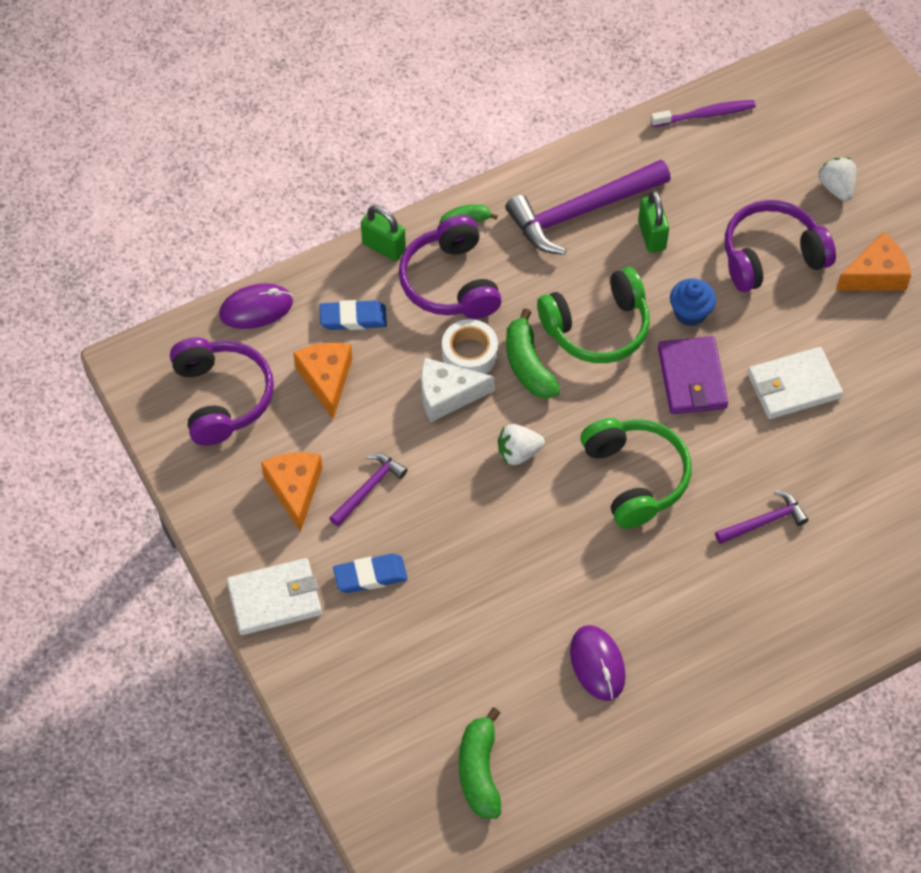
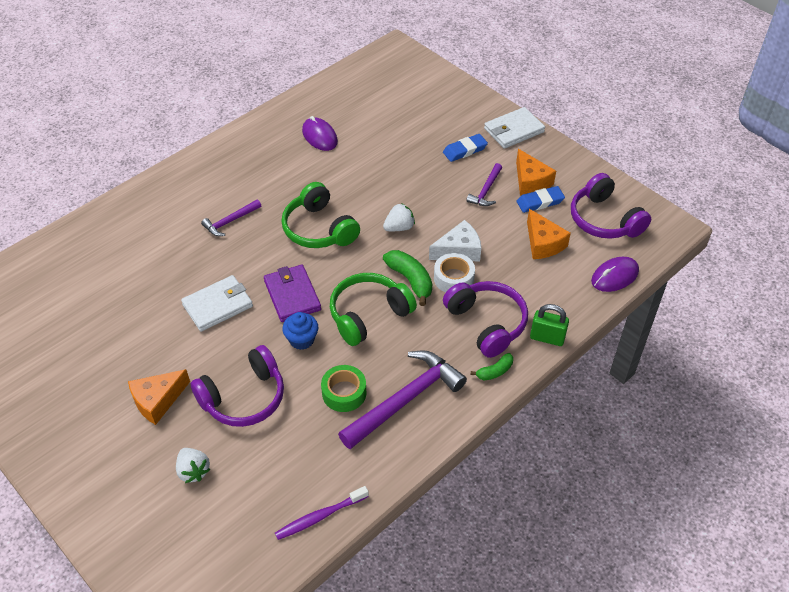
camera: 165 degrees right, 10 degrees down
(353, 318) = (544, 284): blue eraser -> blue eraser (540, 202)
(479, 771) = (371, 84): green banana -> none
(651, 235) = (344, 393): green padlock -> green tape

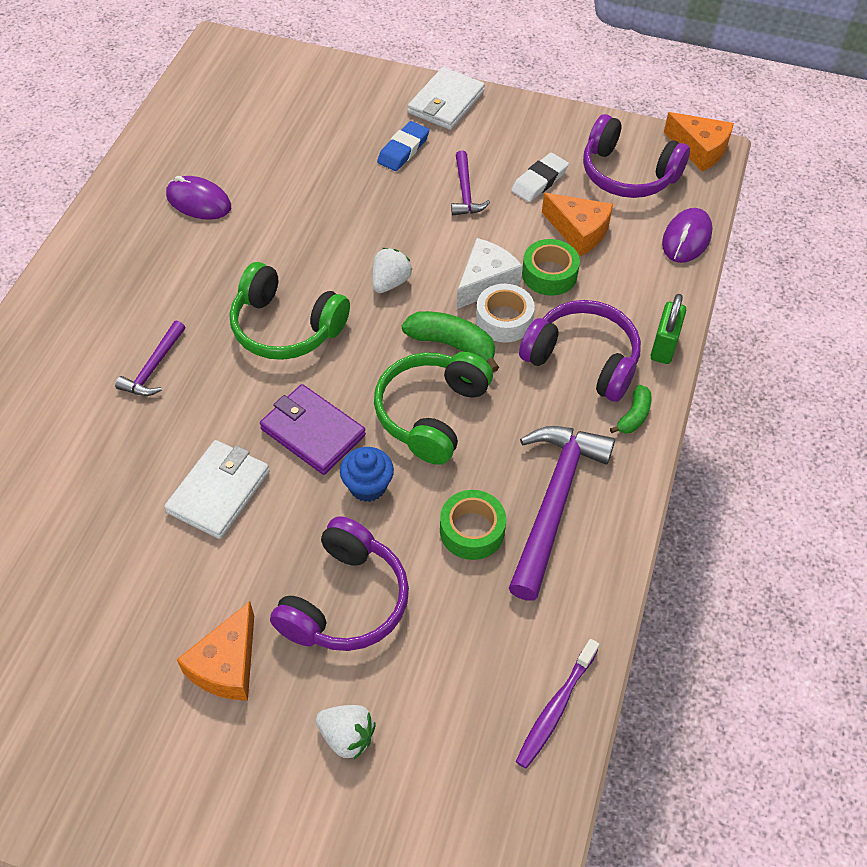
camera: 30 degrees left, 5 degrees up
(503, 262) = (549, 274): none -> green tape
(530, 181) = (510, 159): orange cheese -> orange cheese (699, 149)
(540, 202) = (539, 181): blue eraser -> white eraser
(547, 338) = (664, 346): green padlock -> green padlock turned 60 degrees counterclockwise

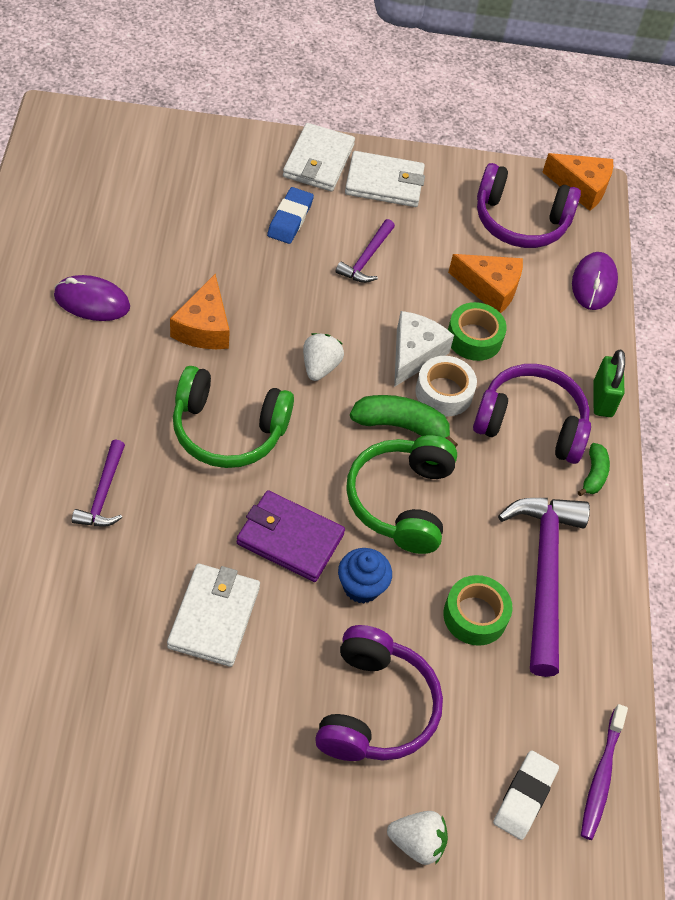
camera: 20 degrees left, 0 degrees up
(227, 665) = (278, 794): orange cheese -> orange cheese (204, 327)
(465, 192) = (366, 258): purple hammer -> purple hammer turned 45 degrees clockwise
(503, 127) = (384, 183): none -> white wallet
(539, 181) = (436, 238): white eraser -> white eraser (524, 797)

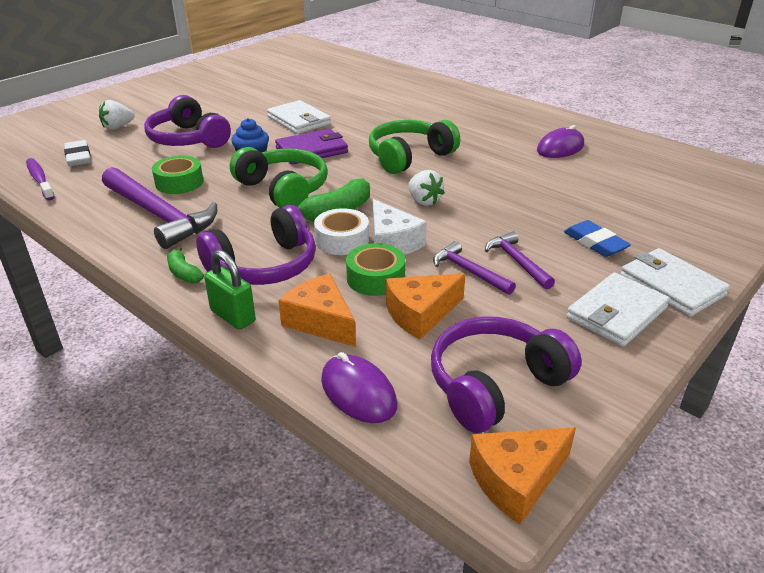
camera: 135 degrees right, 20 degrees down
(103, 493) = (408, 117): purple hammer -> purple hammer (469, 271)
(204, 327) = (503, 174): orange cheese -> orange cheese (321, 321)

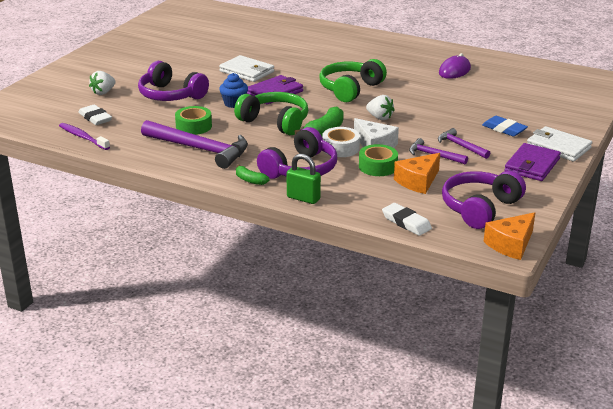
camera: 15 degrees left, 5 degrees down
(321, 321) = (360, 193): orange cheese -> none
(358, 392) = (406, 222): purple mouse -> white eraser
(616, 313) = (532, 165): white wallet -> purple wallet

